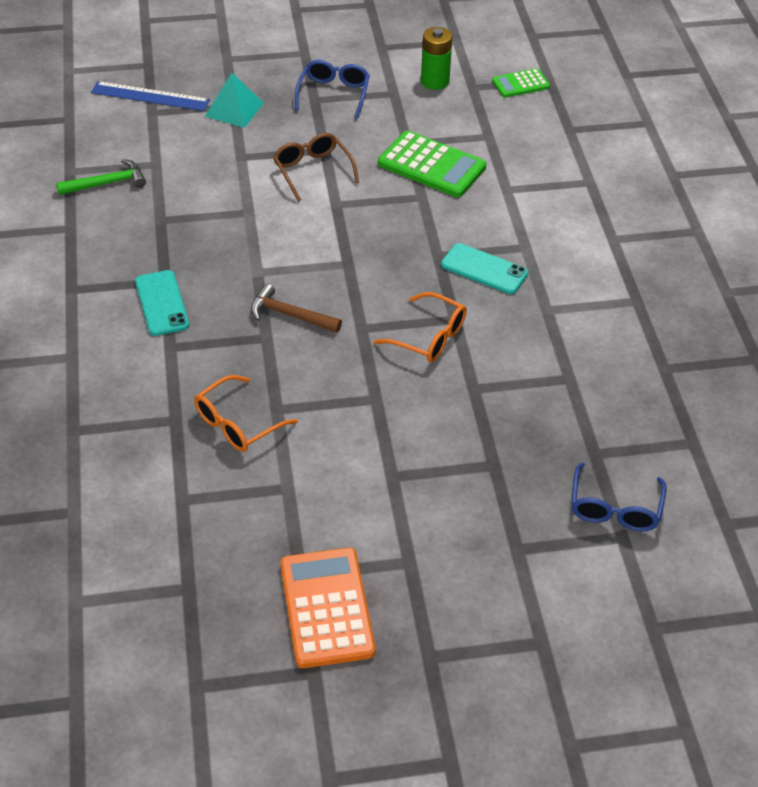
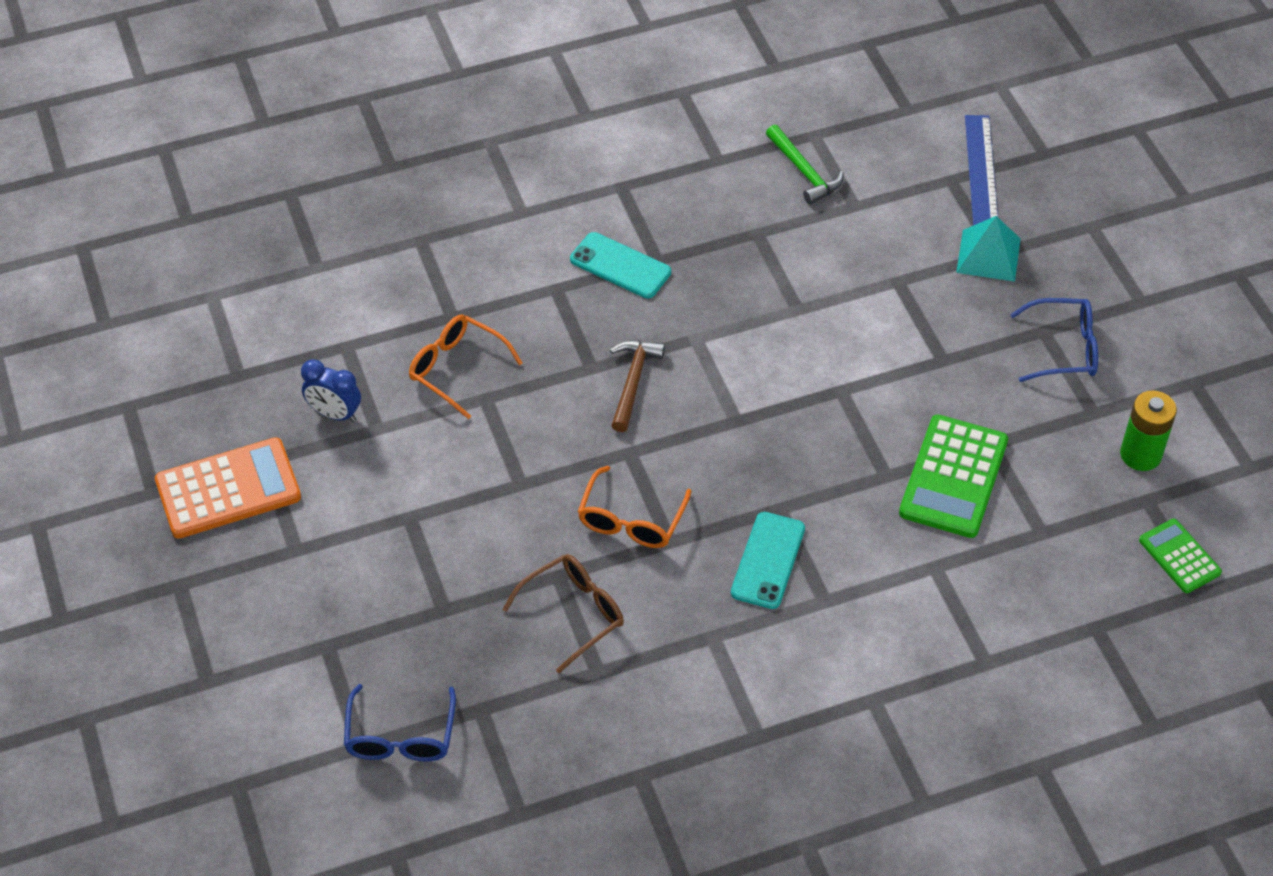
camera: 80 degrees right, 5 degrees up
(161, 303) = (620, 266): turquoise phone -> turquoise phone turned 60 degrees clockwise
(261, 516) = (334, 414): none -> blue clock
(313, 171) = (896, 356): brown glasses -> brown glasses (573, 614)
(615, 508) = (400, 736): blue glasses -> blue glasses turned 90 degrees counterclockwise

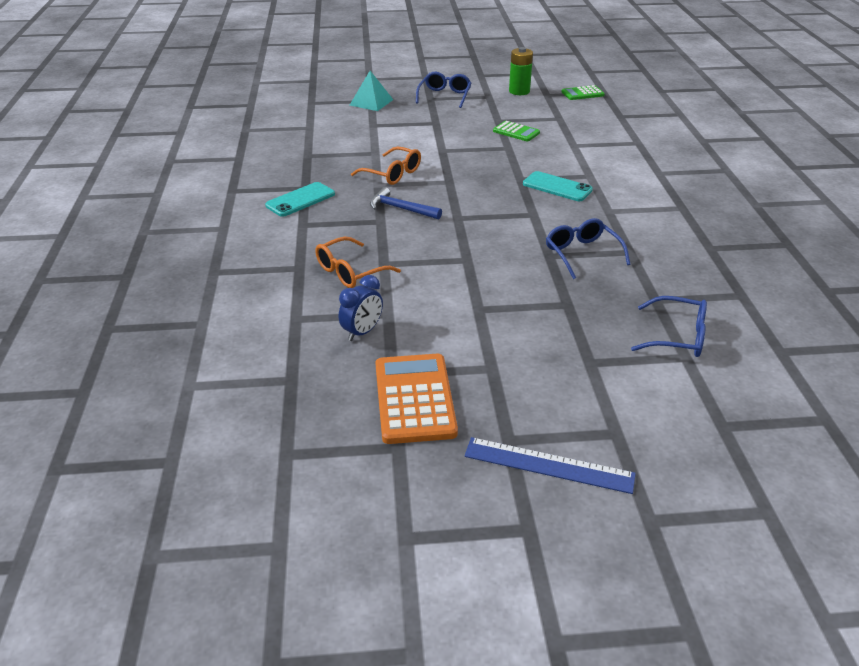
camera: 75 degrees left, 15 degrees down
(573, 614) = (582, 254): brown glasses -> blue glasses
(631, 519) = (512, 224): orange glasses -> orange glasses (392, 174)
(633, 382) = (401, 209): brown hammer -> blue hammer
(804, 172) = (271, 136): green hammer -> none
(953, 477) = (516, 132): green calculator -> green calculator, size x0.57
(981, 170) = (311, 95): blue ruler -> blue ruler (548, 465)

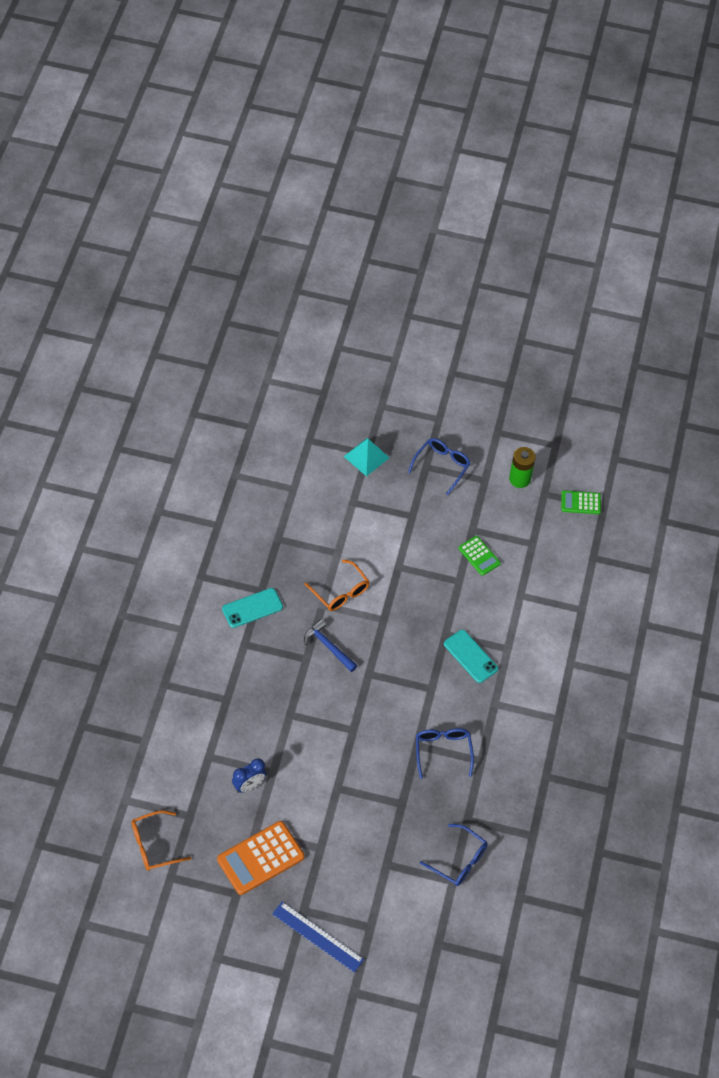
camera: 15 degrees right, 20 degrees up
(350, 271) = (262, 716): orange glasses -> orange glasses (154, 845)
(414, 399) = (260, 858): orange calculator -> orange calculator turned 135 degrees counterclockwise

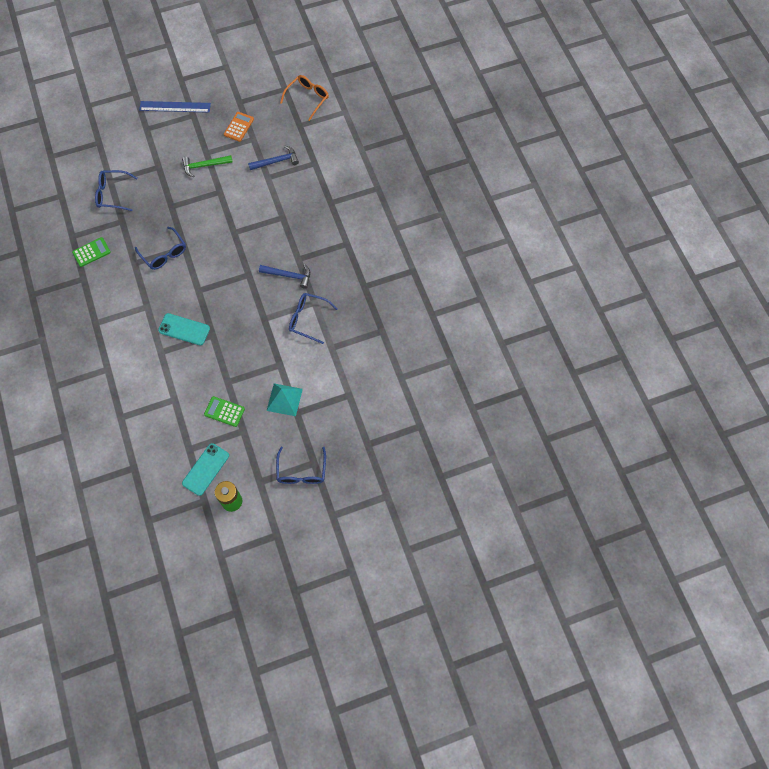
camera: 150 degrees right, 10 degrees up
(249, 785) = (276, 161): blue clock -> blue hammer
(252, 608) = (360, 270): turquoise phone -> turquoise phone (206, 469)
(260, 858) = (239, 127): orange calculator -> orange calculator, size x0.57
(333, 831) = (204, 166): none -> green hammer
(340, 592) = (308, 319): orange glasses -> blue glasses
(366, 457) = (366, 440): turquoise pyramid -> turquoise pyramid (284, 399)
(580, 503) = (169, 512): green calculator -> green calculator (91, 252)

